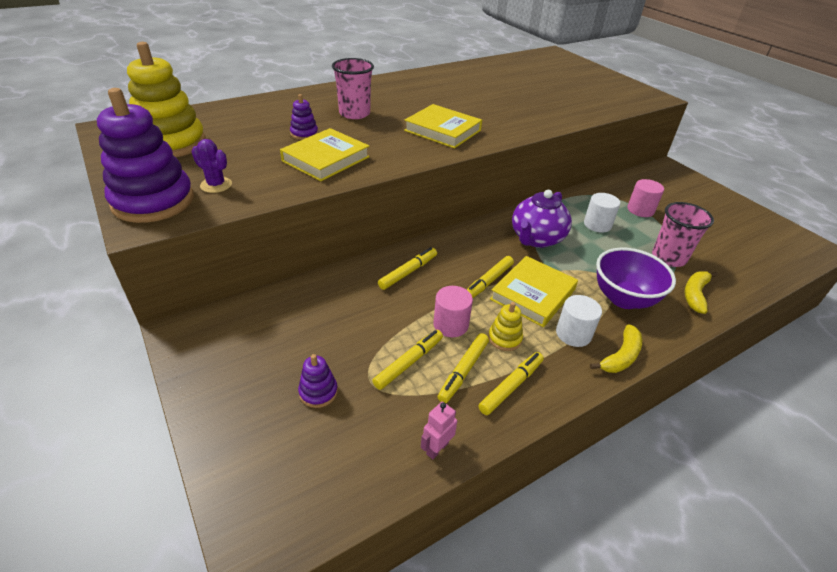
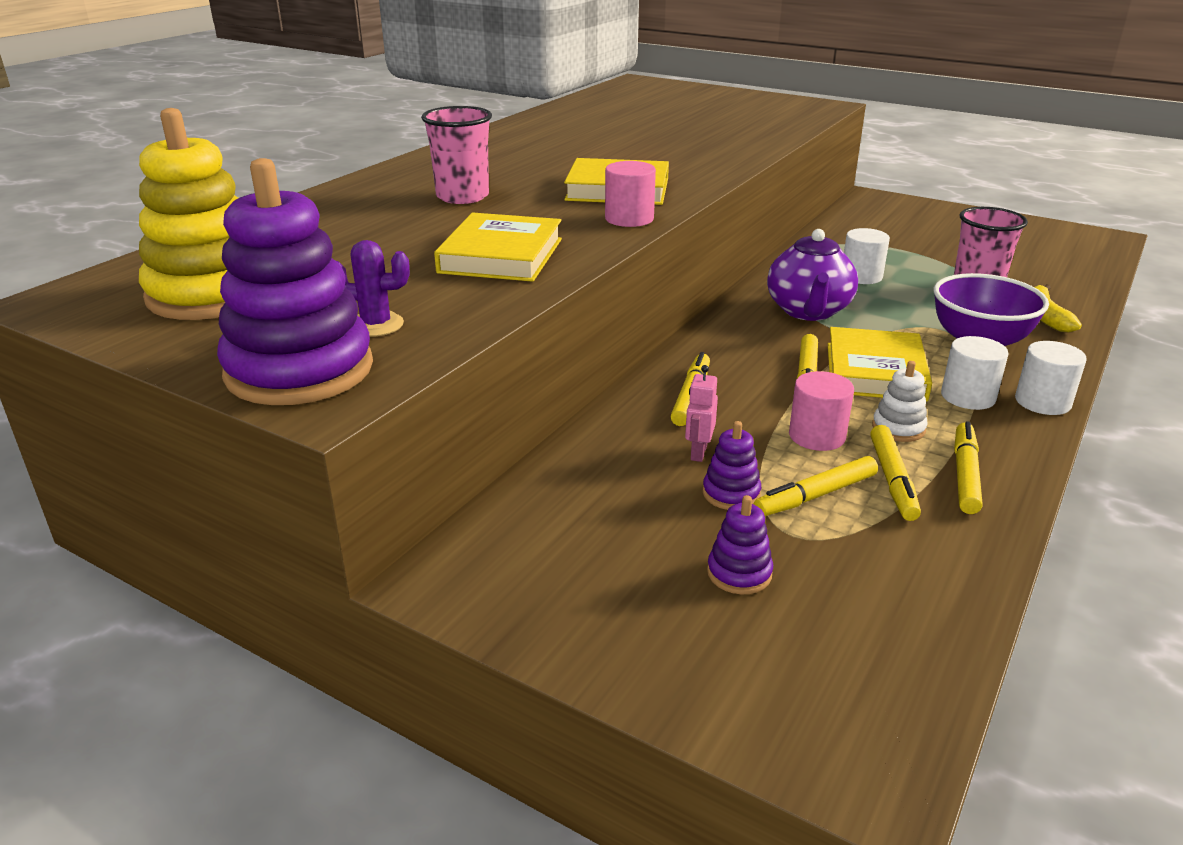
camera: 25 degrees left, 10 degrees down
(304, 134) = (421, 235): purple stacking toy -> purple stacking toy (731, 493)
(409, 362) = (815, 495): yellow marker -> yellow marker turned 135 degrees counterclockwise
(437, 448) = (960, 572): pink robot -> pink robot (698, 452)
(504, 338) = (898, 428): yellow stacking toy -> white stacking toy
(620, 356) = (1042, 402): yellow banana -> white cylinder
(640, 210) = (891, 248): pink cylinder -> pink cylinder (629, 219)

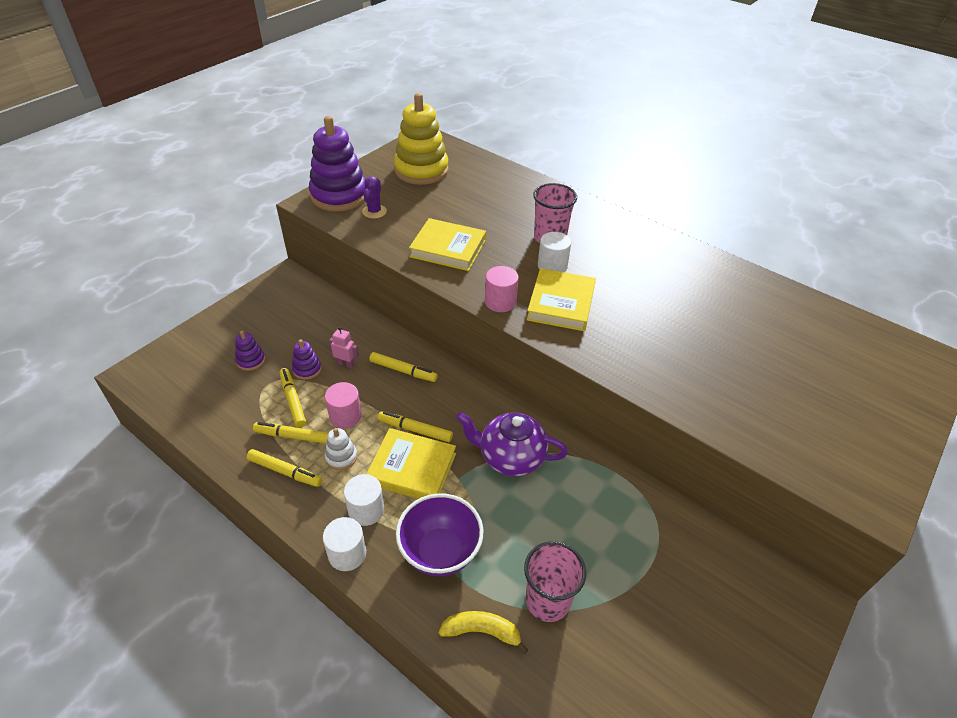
camera: 95 degrees right, 15 degrees up
(861, 276) = (577, 514): white cylinder -> white cylinder (552, 266)

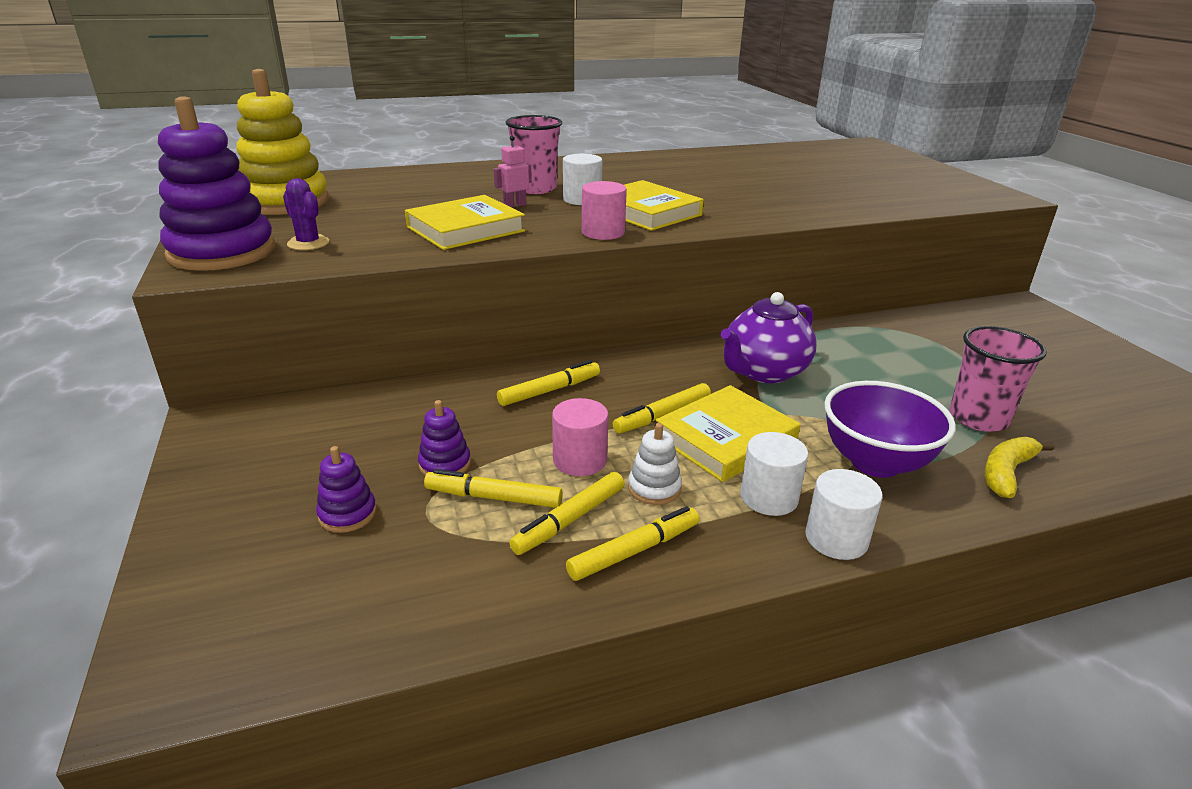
camera: 55 degrees left, 15 degrees down
(346, 364) = (479, 428): pink robot -> pink robot (514, 205)

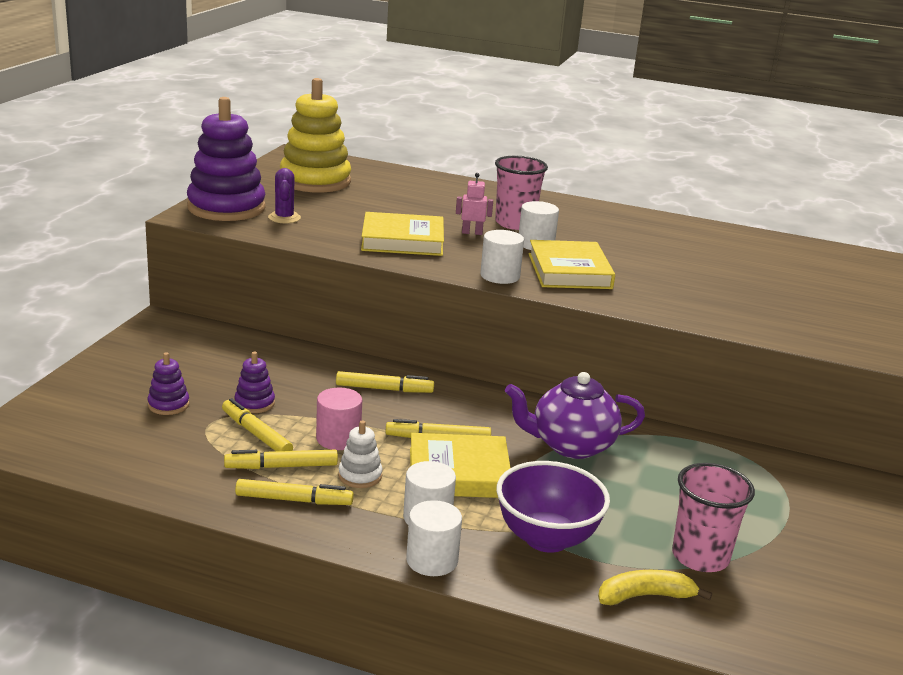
camera: 35 degrees right, 5 degrees down
(603, 232) = (500, 276): pink cylinder -> white cylinder

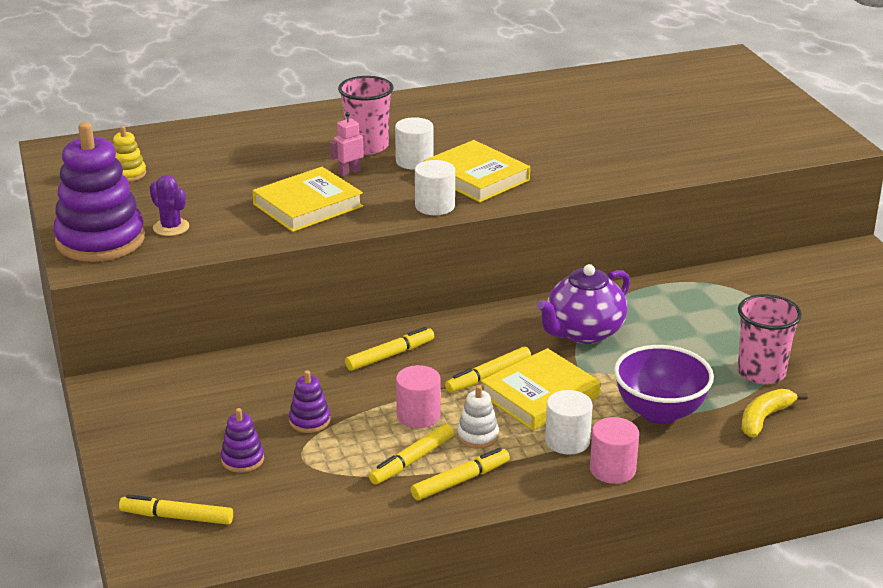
camera: 35 degrees left, 5 degrees up
(256, 434) = (352, 445): yellow marker -> yellow marker (177, 517)
(315, 181) = (128, 174): yellow stacking toy -> yellow stacking toy, size x0.44
(432, 560) = (612, 469): white cylinder -> pink cylinder

